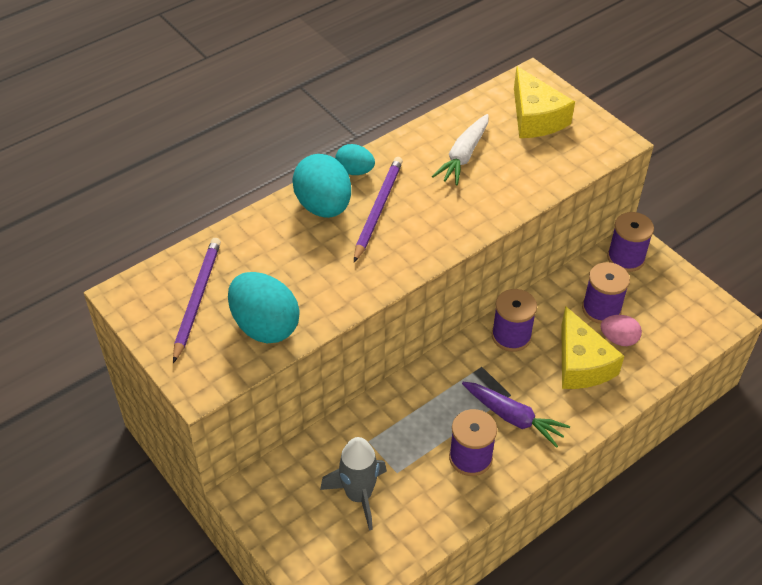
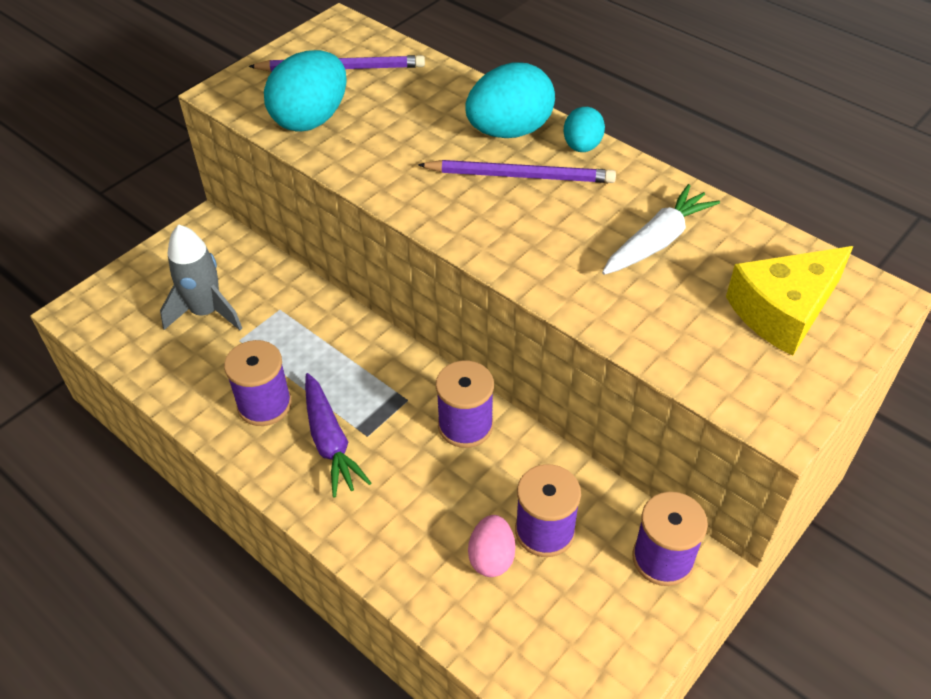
camera: 80 degrees right, 0 degrees up
(463, 156) = (657, 241): white carrot -> white carrot turned 120 degrees clockwise
(513, 417) = (330, 441): purple carrot -> purple carrot turned 45 degrees counterclockwise
(581, 364) = (434, 512): yellow cheese -> none

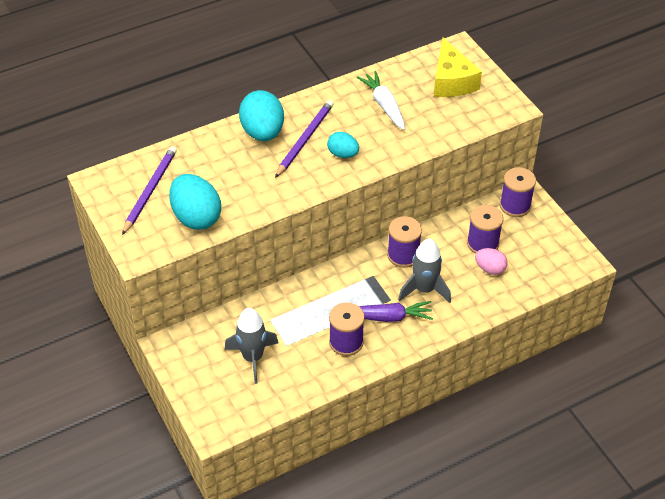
camera: 70 degrees left, 0 degrees up
(405, 474) = (424, 289): none -> grey rocket
(582, 146) = (294, 108): turquoise egg -> turquoise egg (343, 154)

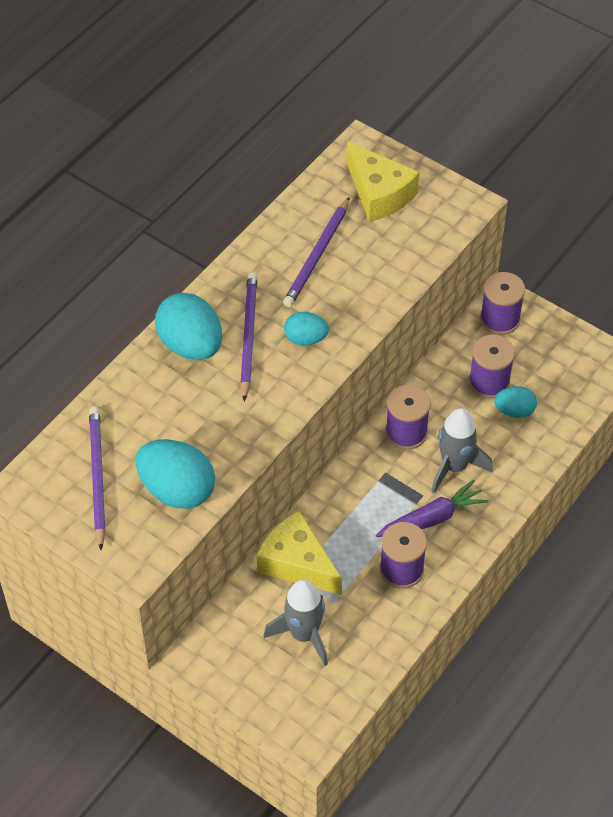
camera: 25 degrees left, 5 degrees up
(276, 310) = (297, 563): none -> yellow cheese
(384, 105) = (317, 255): white carrot -> purple pencil
(490, 269) = (514, 411): pink egg -> turquoise egg

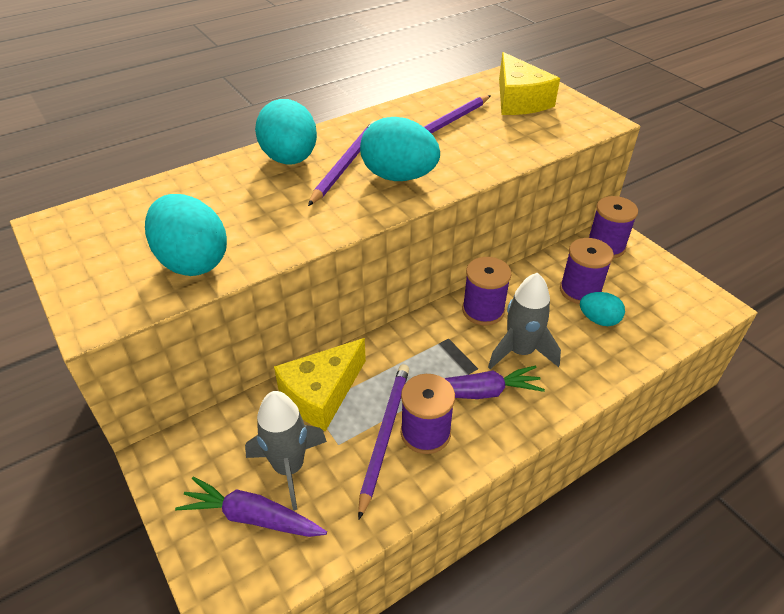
camera: 20 degrees right, 10 degrees down
(97, 477) = (127, 232): purple pencil -> purple pencil (384, 436)
(296, 681) = (252, 517): none -> purple carrot
(297, 563) = (321, 394): yellow cheese -> yellow cheese turned 105 degrees counterclockwise
(305, 339) = (399, 176): turquoise egg -> turquoise egg, size x1.77

